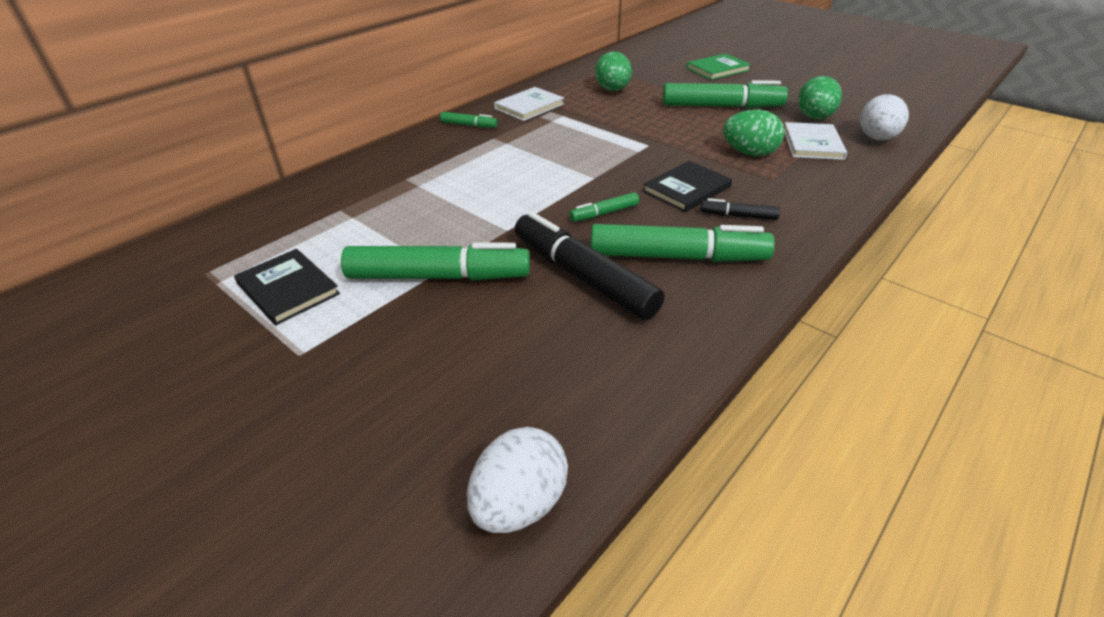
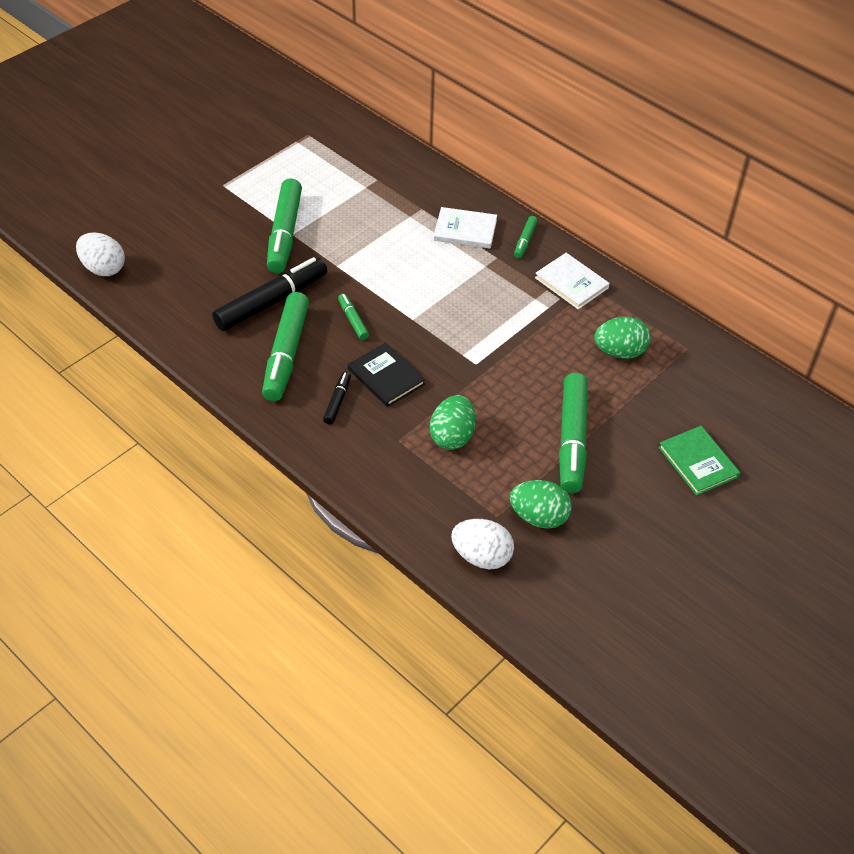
camera: 90 degrees right, 10 degrees up
(288, 289) = (284, 171): black book -> none
(812, 144) = (471, 494): white book -> white book (465, 230)

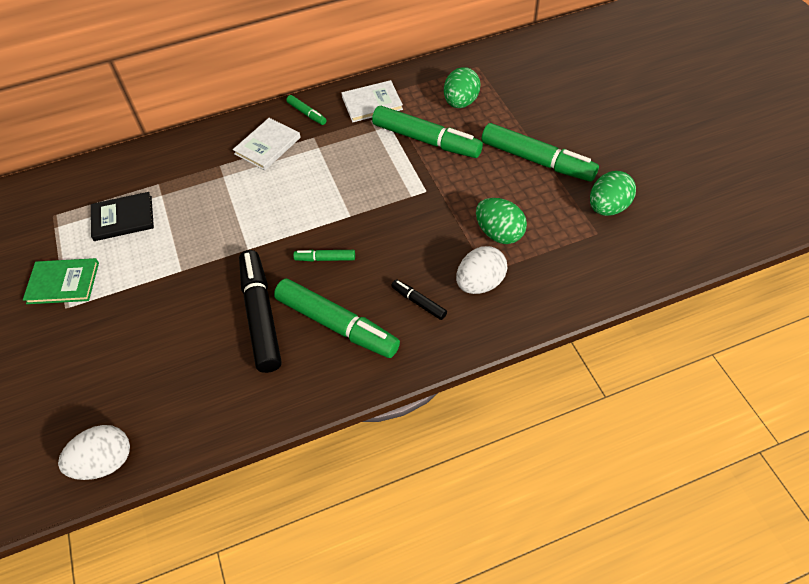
camera: 60 degrees left, 5 degrees up
(285, 234) = (176, 276): green marker -> green marker (426, 140)
(386, 377) = (408, 257): black book -> black book (123, 218)
(481, 556) = (635, 257): white egg -> white egg (480, 283)
(698, 462) = (589, 100): green book -> green book (63, 283)

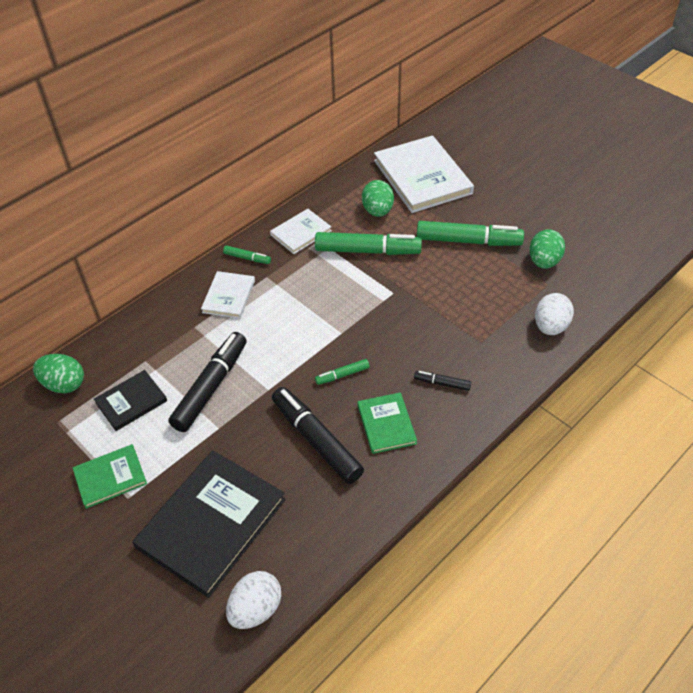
camera: 25 degrees left, 5 degrees down
(118, 360) = (211, 523): none -> black book
(199, 228) = (211, 387): none -> black marker
(337, 324) = (386, 424): green marker -> green book
(480, 283) = (481, 352): white egg -> white egg (550, 326)
(499, 233) = (473, 308): green egg -> green egg (64, 384)
(528, 80) = (422, 177): none -> white book

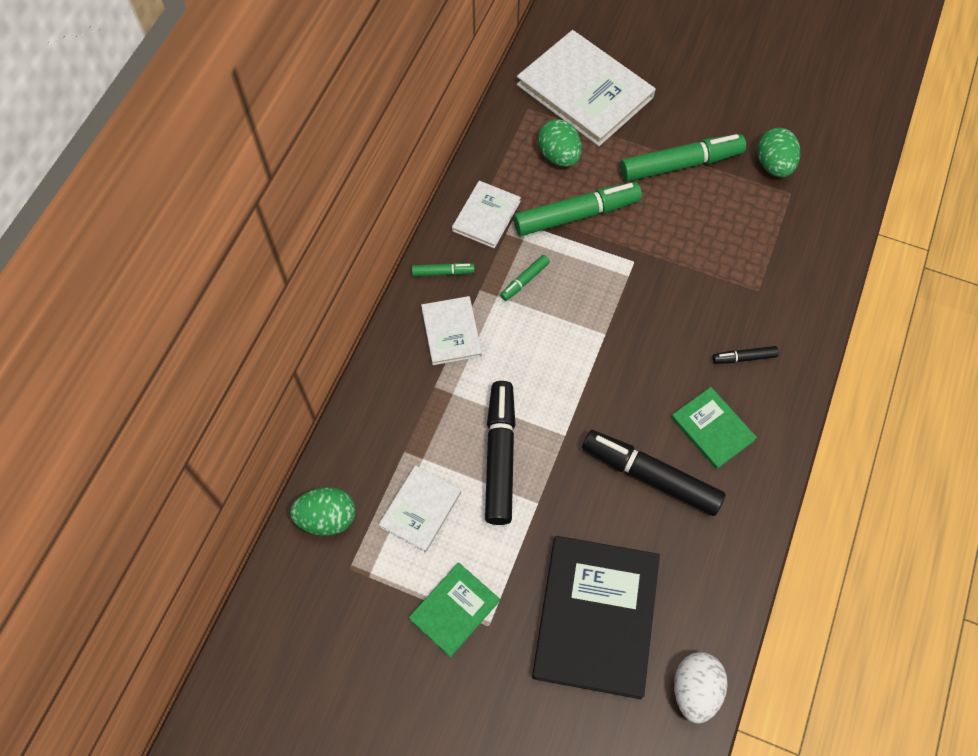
camera: 25 degrees left, 15 degrees up
(131, 402) = (420, 509): black book -> white book
(342, 375) = (635, 387): green marker -> green marker (524, 281)
(550, 326) = (819, 246): white egg -> none

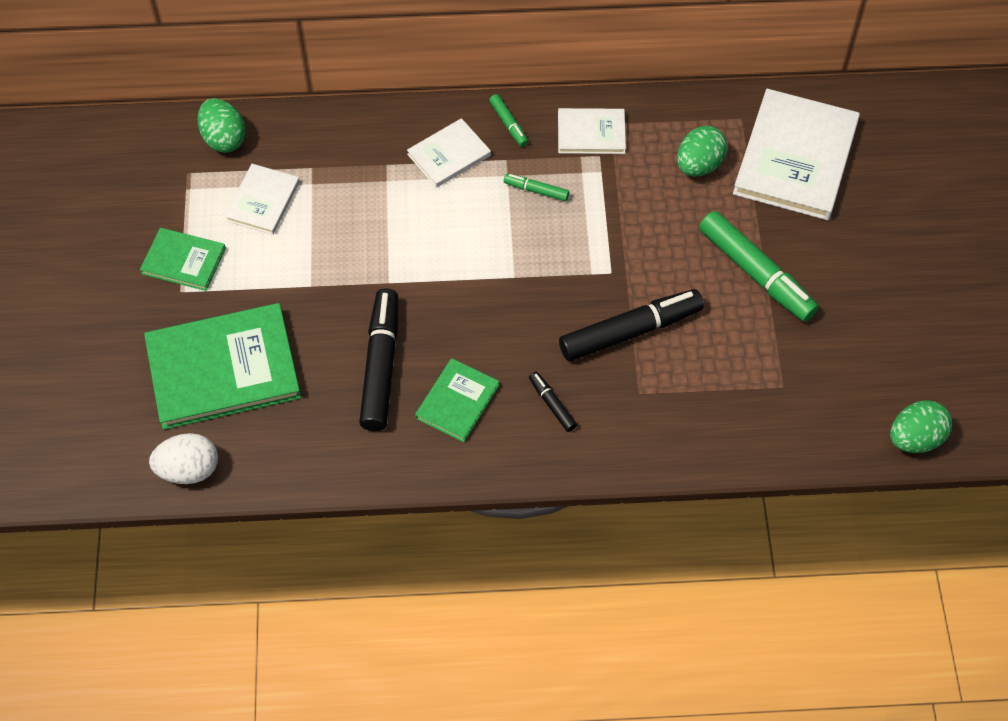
camera: 65 degrees right, 5 degrees down
(420, 509) = (263, 201): white book -> white book turned 75 degrees counterclockwise
(500, 456) = (342, 240): black marker -> black marker (630, 331)
(576, 215) = (637, 205): green marker -> none
(595, 616) = (223, 369): black book -> green book
(773, 165) = (810, 359): green egg -> green egg (915, 438)

